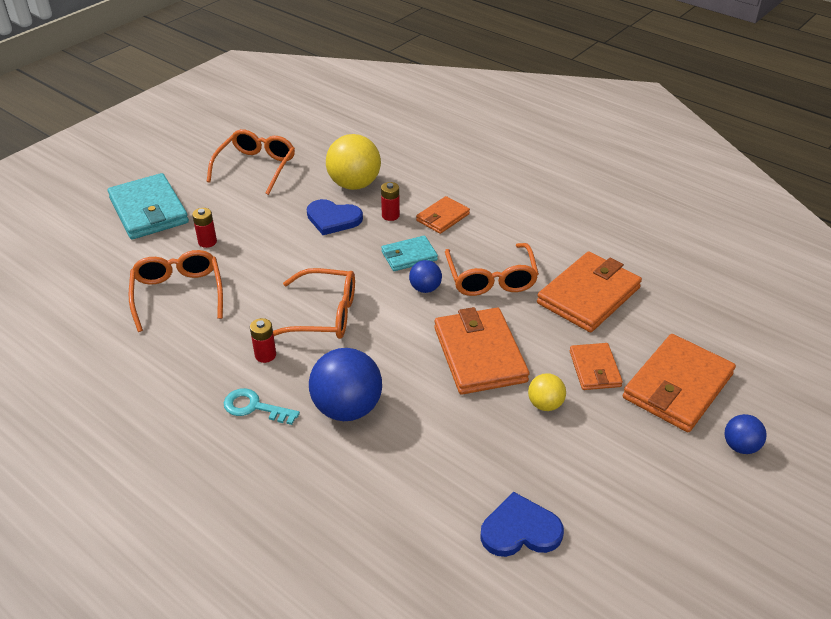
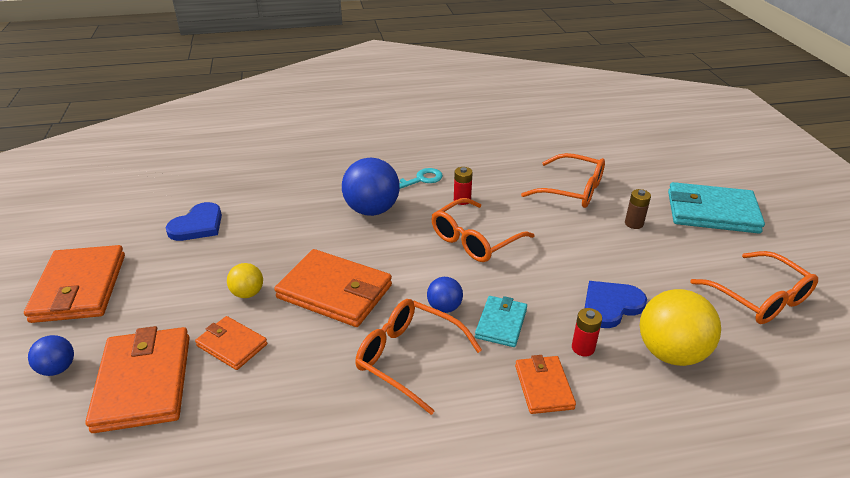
camera: 130 degrees right, 5 degrees down
(207, 242) = (634, 223): red battery -> brown battery
(589, 295) = (302, 414): orange wallet -> orange wallet (79, 288)

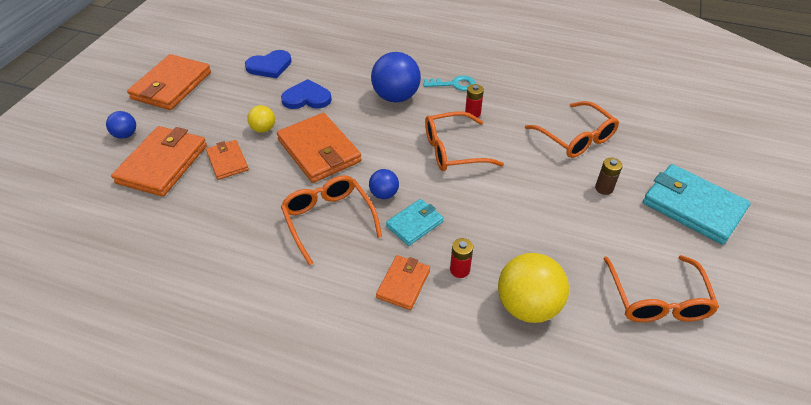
camera: 30 degrees right, 10 degrees up
(611, 305) = (514, 248): blue heart -> blue heart (307, 98)

